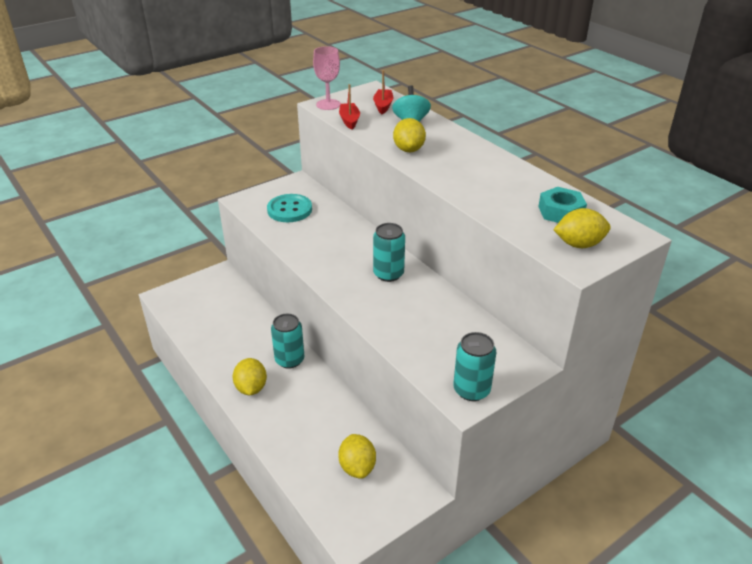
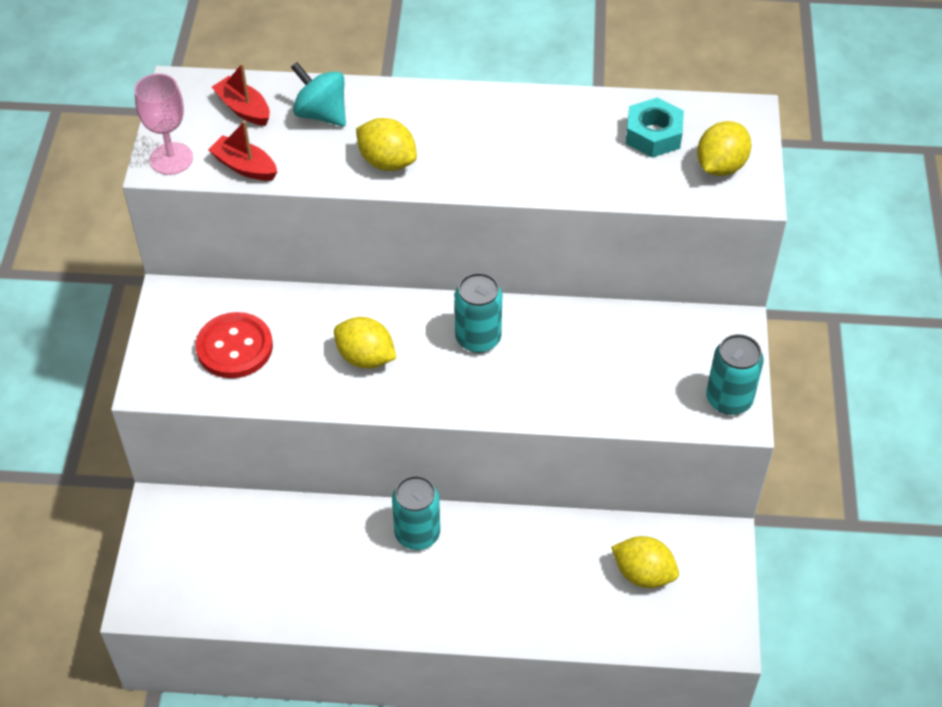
camera: 50 degrees left, 15 degrees up
(251, 388) = (428, 602): yellow lemon -> yellow lemon (365, 358)
(289, 210) = (234, 347): turquoise button -> red button

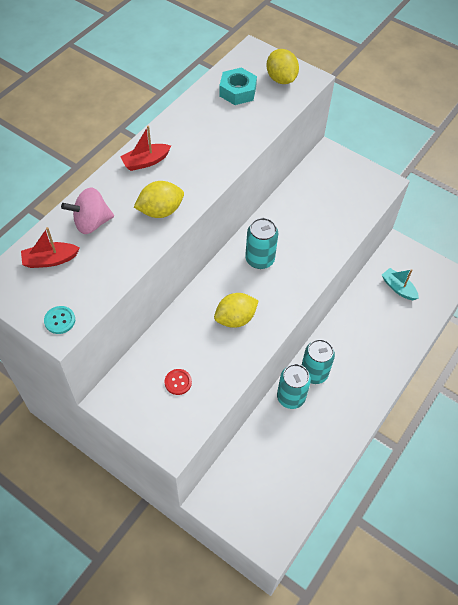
camera: 60 degrees left, 5 degrees up
(171, 159) = (60, 320): pink goblet -> turquoise button
(234, 347) = (178, 382): red button -> red button, size x0.50
(245, 167) = (102, 283): red boat -> red boat (146, 162)
(321, 114) = (91, 223): turquoise spinning top -> pink spinning top
(643, 574) = (398, 288): yellow lemon -> turquoise boat
(729, 399) = (371, 180): turquoise can -> turquoise can (291, 397)

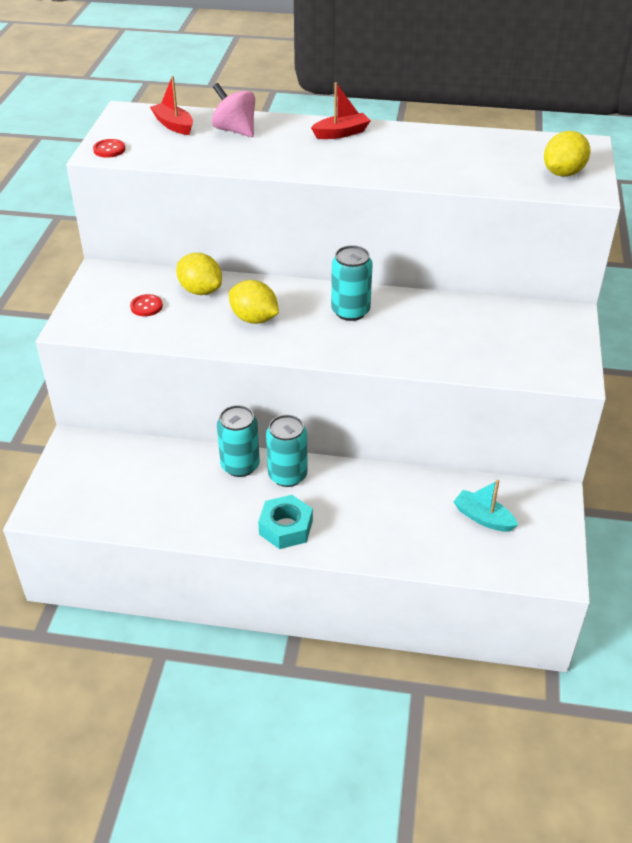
camera: 65 degrees right, 15 degrees down
(60, 320) = (109, 149): turquoise button -> red button
(146, 162) = (341, 133): red boat -> red boat turned 120 degrees clockwise
(160, 211) = (284, 159): yellow lemon -> yellow lemon (200, 290)
(237, 91) = (506, 153): turquoise nut -> turquoise nut (286, 527)
(398, 288) = (483, 518): turquoise boat -> turquoise boat turned 75 degrees counterclockwise

